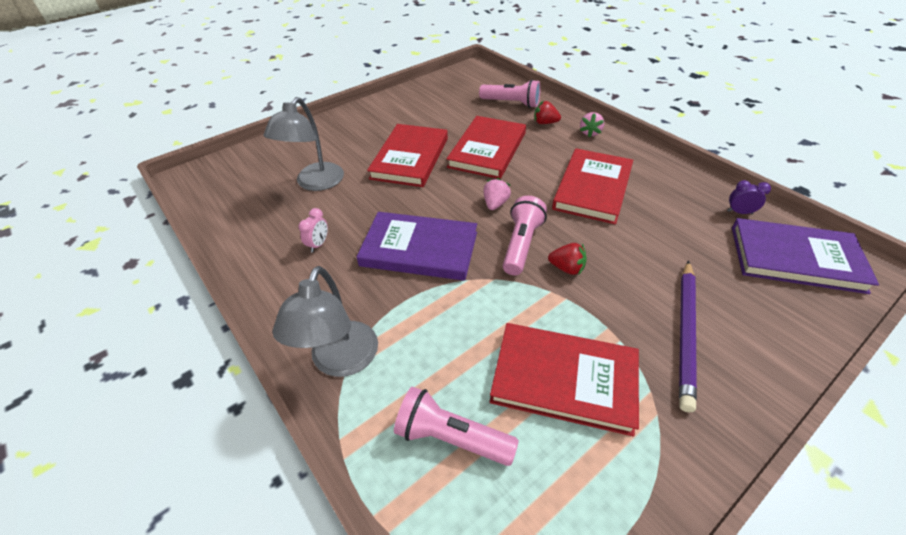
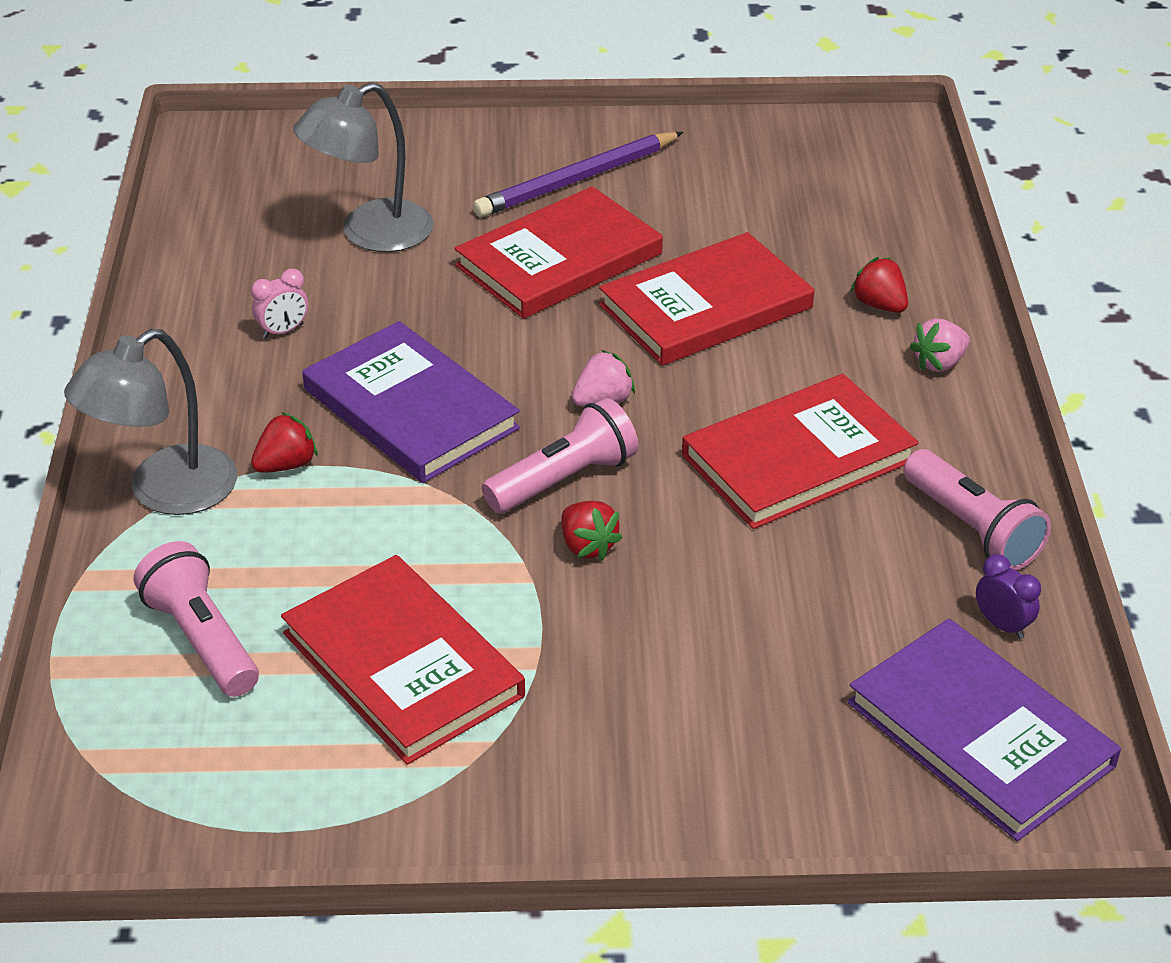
camera: 35 degrees right, 5 degrees down
(390, 309) = (286, 465): none -> red strawberry
(511, 103) = (868, 237): pink flashlight -> pink flashlight (972, 528)
(685, 333) = (639, 714): purple pencil -> purple pencil (577, 179)

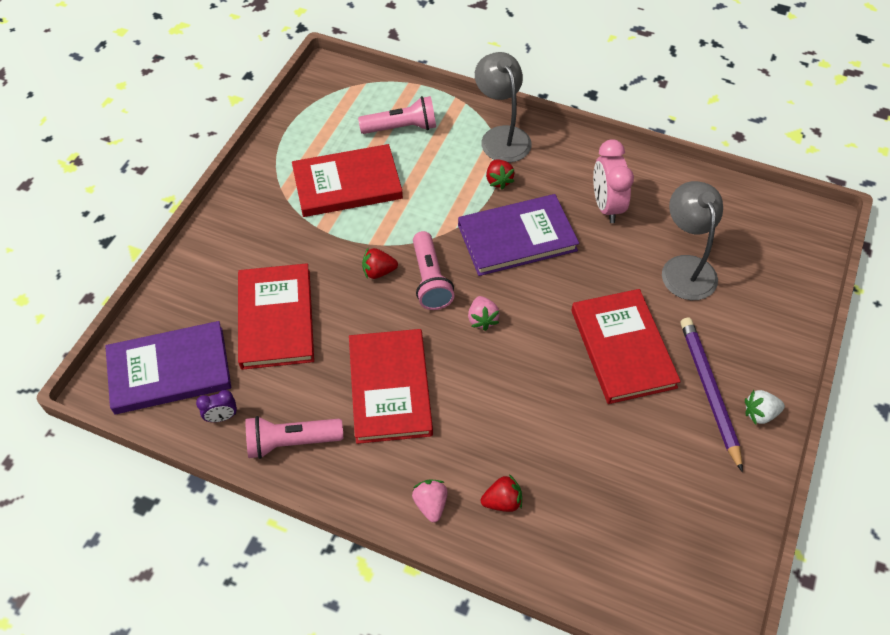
camera: 115 degrees right, 15 degrees up
(283, 331) = (606, 206): pink clock -> pink clock, size x1.92
(582, 139) = (760, 413): none -> white strawberry
(706, 306) = (543, 404): red book -> red book (276, 319)

